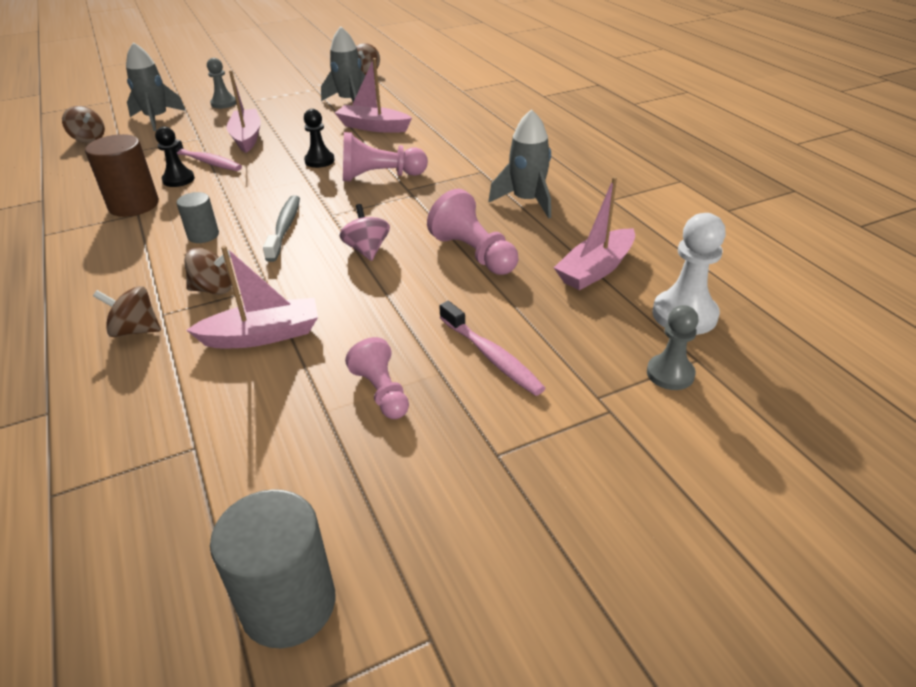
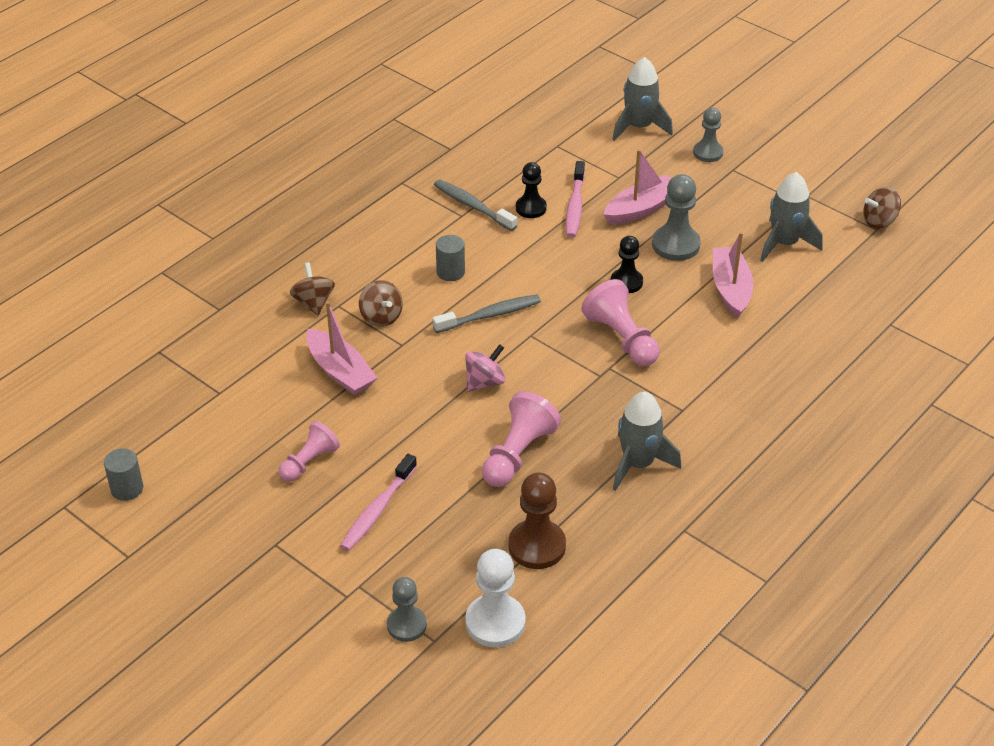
camera: 65 degrees right, 5 degrees up
(89, 139) = (568, 109): brown spinning top -> none
(134, 205) = (472, 206): brown cylinder -> grey toothbrush
(288, 604) = (127, 488): grey cylinder -> grey cylinder, size x0.59
(303, 134) = (675, 245): none -> grey pawn
(596, 269) = (537, 546): pink boat -> brown pawn

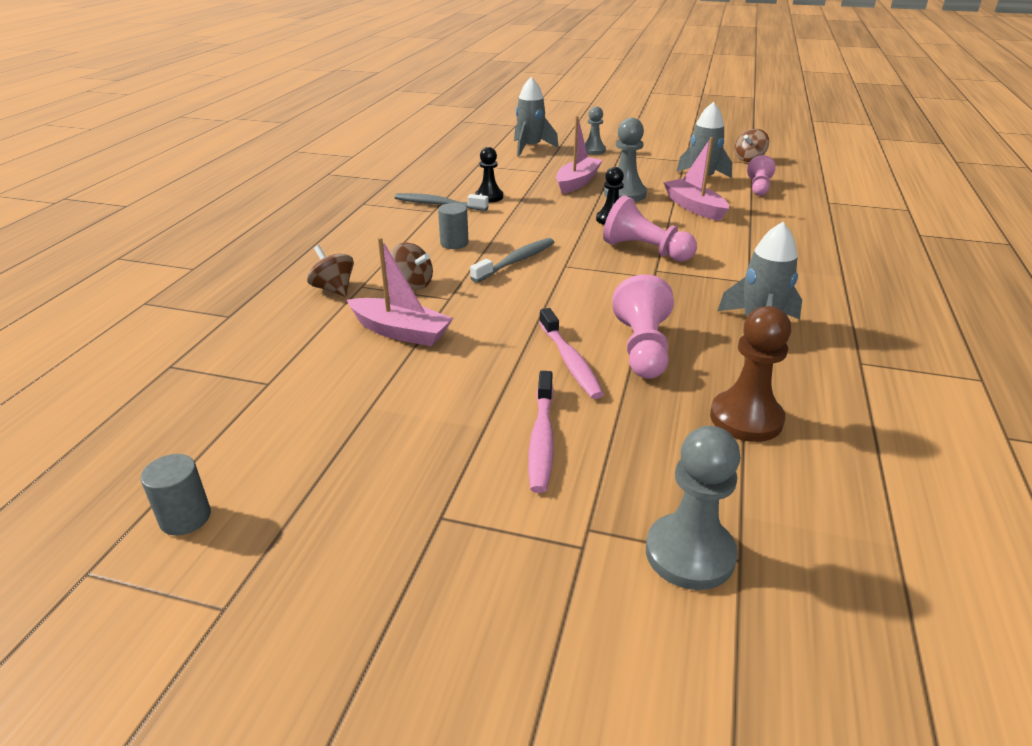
camera: 25 degrees left, 10 degrees down
(309, 462) = (423, 417): pink pawn -> pink pawn (758, 187)
(406, 625) = (689, 554): grey pawn -> grey pawn, size x1.51
(484, 382) = (556, 305): pink spinning top -> none
(495, 622) = (787, 510): white pawn -> none
(575, 206) = (524, 190): pink toothbrush -> pink toothbrush (570, 361)

